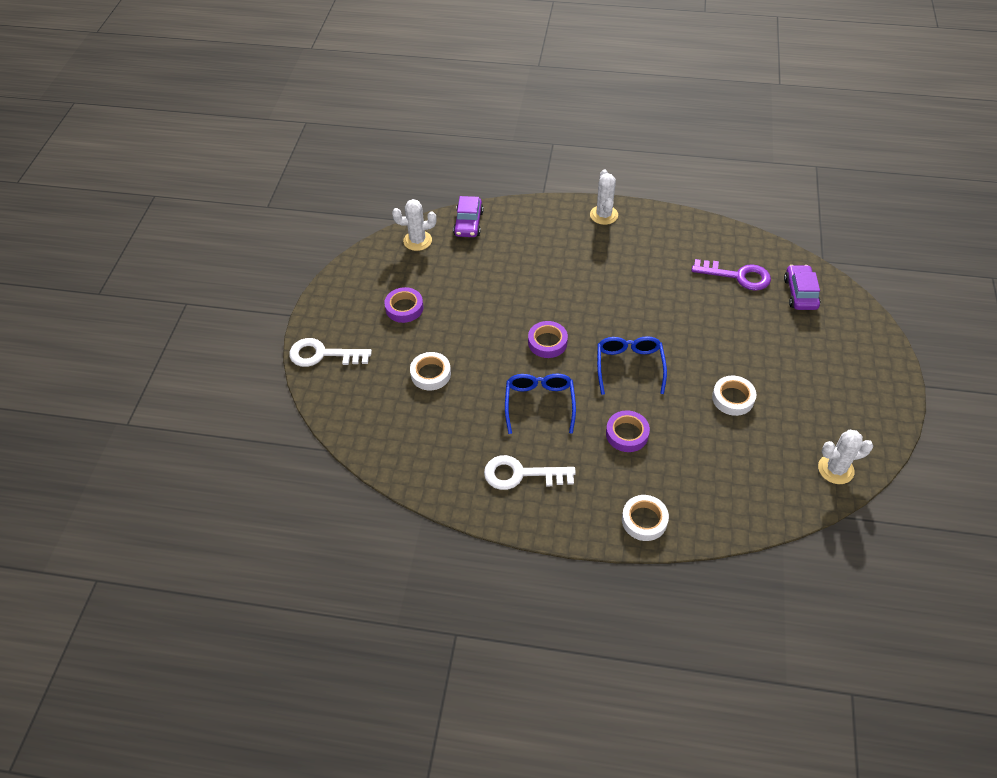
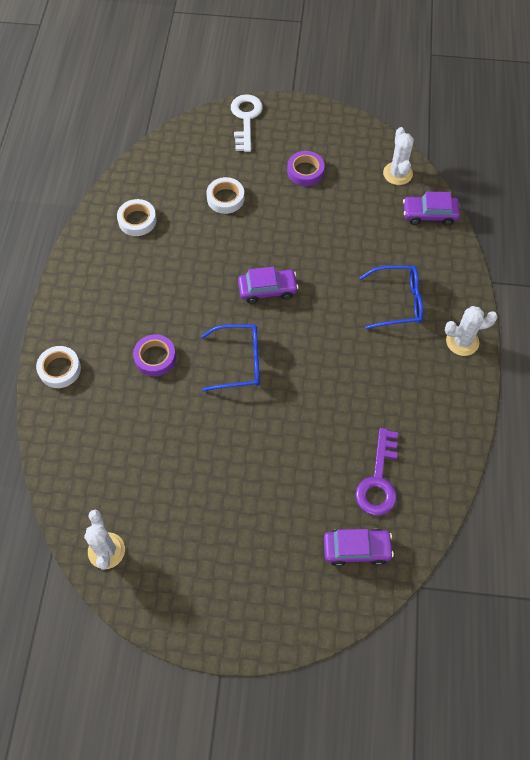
camera: 85 degrees right, 10 degrees up
(521, 474) = (113, 272): white key -> none
(539, 403) = (191, 285): blue glasses -> blue glasses (398, 302)
(547, 342) = (267, 289): purple tape -> purple car
(733, 398) = (198, 458): white tape -> white tape (137, 220)

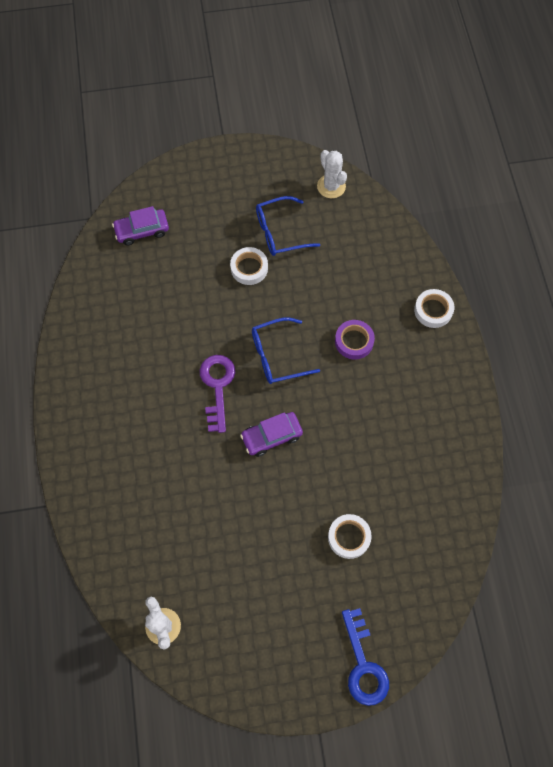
camera: 165 degrees right, 5 degrees up
(137, 220) = (431, 483): white tape -> white tape (249, 268)
(246, 119) = (363, 665): white key -> blue key
(305, 171) = (270, 600): purple tape -> none
(378, 480) = (133, 284): purple key -> purple key (217, 386)
(398, 302) = (139, 456): blue glasses -> blue glasses (279, 232)
(429, 214) = (119, 575): purple car -> none
(462, 341) = (71, 428): white cactus -> none

